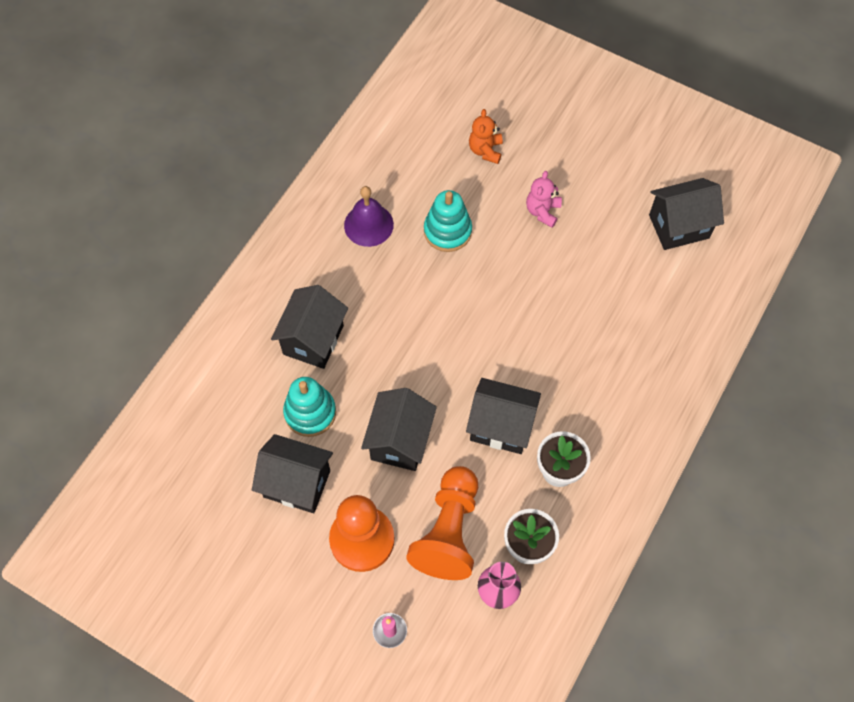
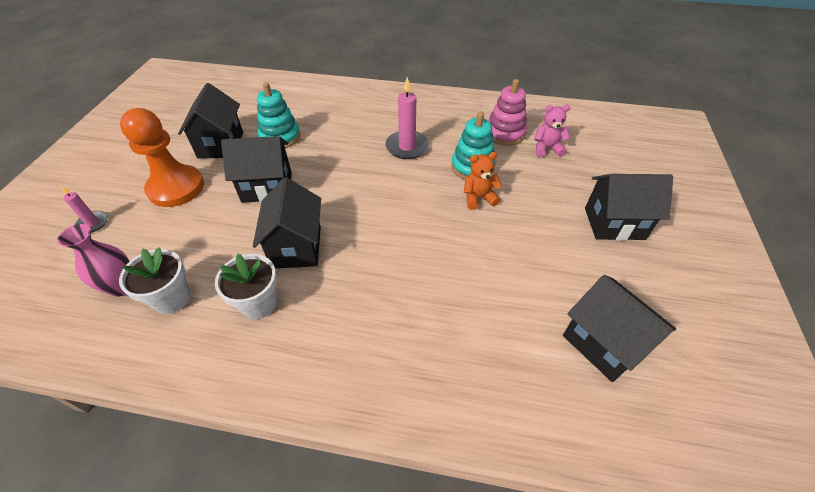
camera: 70 degrees right, 15 degrees down
(313, 340) = (340, 124): black house -> black house (614, 223)
(368, 225) = (450, 126): purple bell -> none
(388, 281) = (407, 147): none -> pink candle
(405, 177) = (505, 133): none -> pink stacking toy
(448, 531) = (185, 237): orange pawn -> none
(485, 150) = (566, 170): orange teddy bear -> orange teddy bear (478, 198)
(542, 211) = (534, 221): pink teddy bear -> pink teddy bear (546, 148)

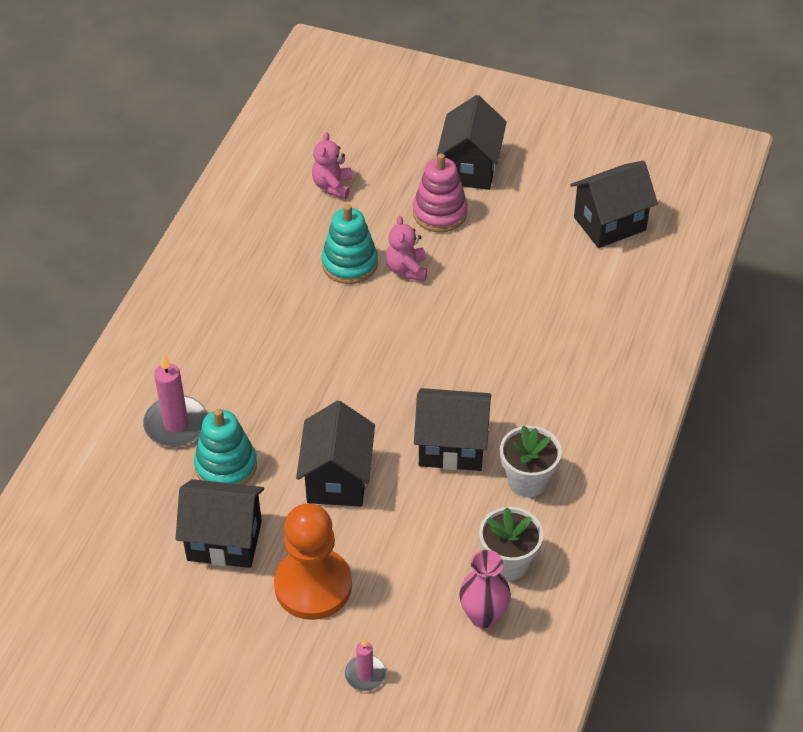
camera: 80 degrees left, 0 degrees up
(407, 147) = (291, 322): pink candle -> pink candle (176, 424)
(478, 198) = (407, 269): orange teddy bear -> pink teddy bear
(505, 133) = (290, 218): pink stacking toy -> pink stacking toy (440, 213)

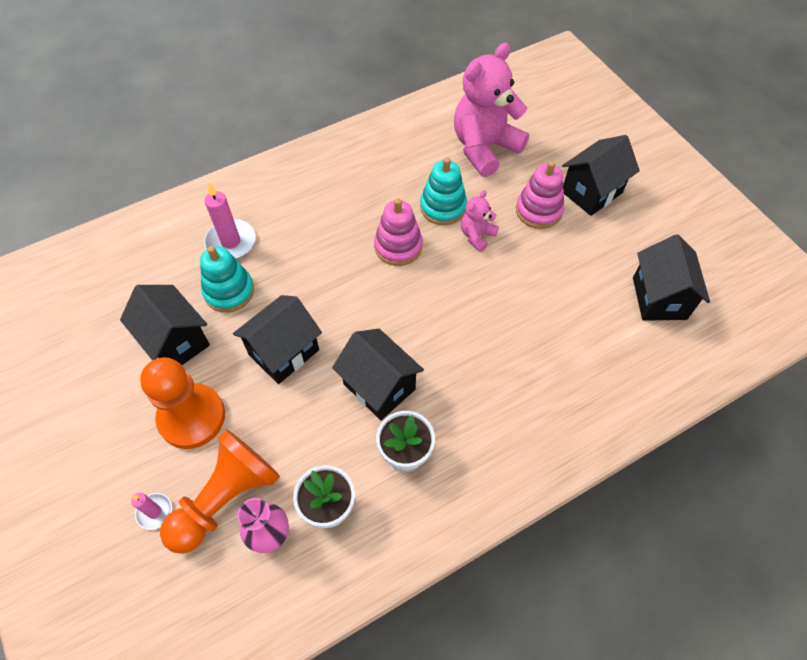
camera: 40 degrees right, 10 degrees up
(332, 186) = (484, 148): pink teddy bear -> pink teddy bear, size x2.12
(345, 324) = (398, 246): none -> pink stacking toy
(415, 619) = (225, 498): none -> orange pawn
(609, 223) = (659, 298): black house -> black house turned 75 degrees clockwise

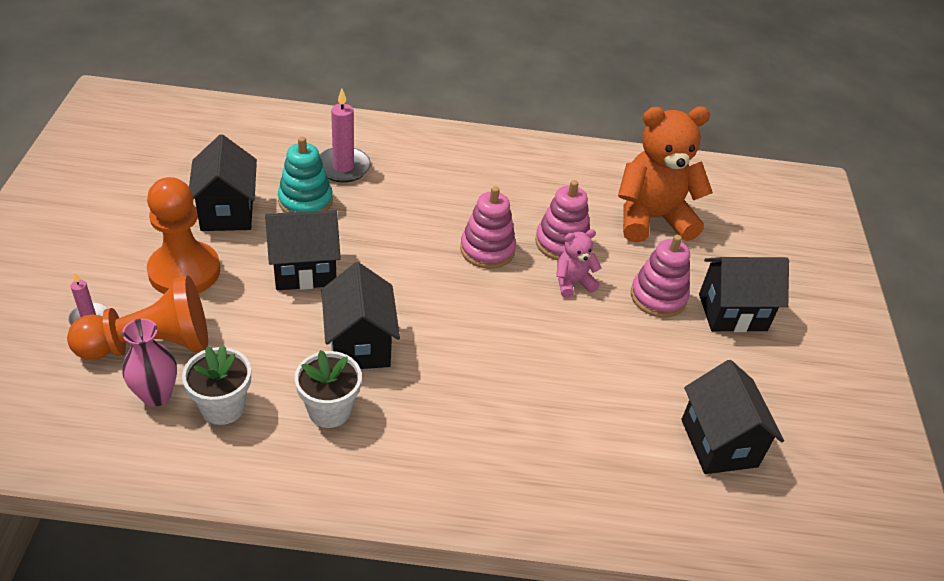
camera: 30 degrees right, 15 degrees down
(443, 207) = (561, 243): turquoise stacking toy -> pink stacking toy
(484, 148) = (652, 218): pink teddy bear -> orange teddy bear
(659, 298) = (719, 443): black house -> black house turned 45 degrees counterclockwise

